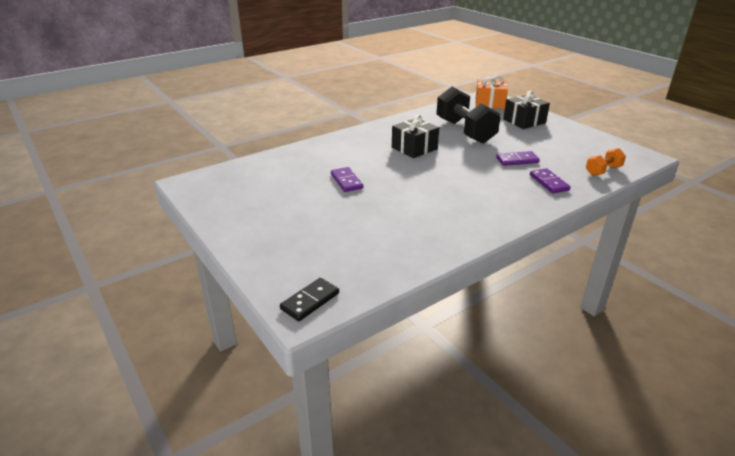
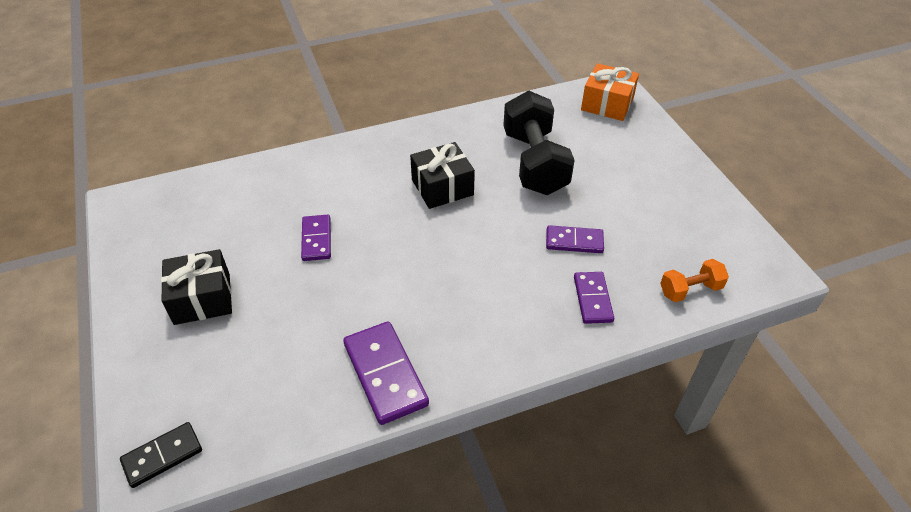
camera: 15 degrees right, 15 degrees up
(442, 235) = (385, 374): none -> purple domino
(524, 121) = (636, 155): black gift -> black gift (202, 299)

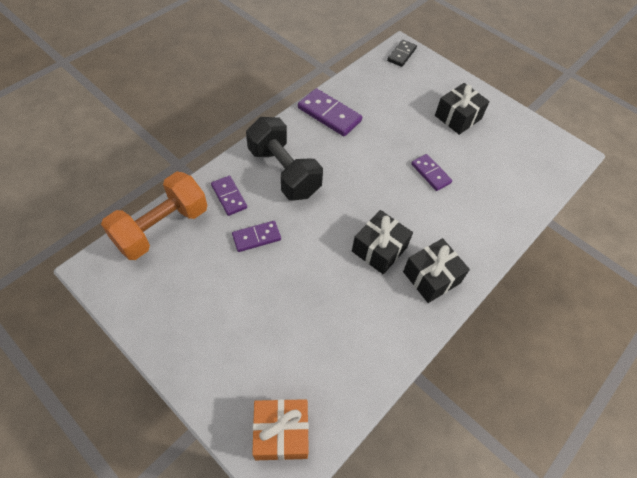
camera: 150 degrees right, 10 degrees up
(408, 150) = (431, 277): none -> black gift
(534, 162) = (320, 308): black dumbbell -> black dumbbell (284, 172)
(690, 290) = (162, 228): orange dumbbell -> orange dumbbell, size x2.05

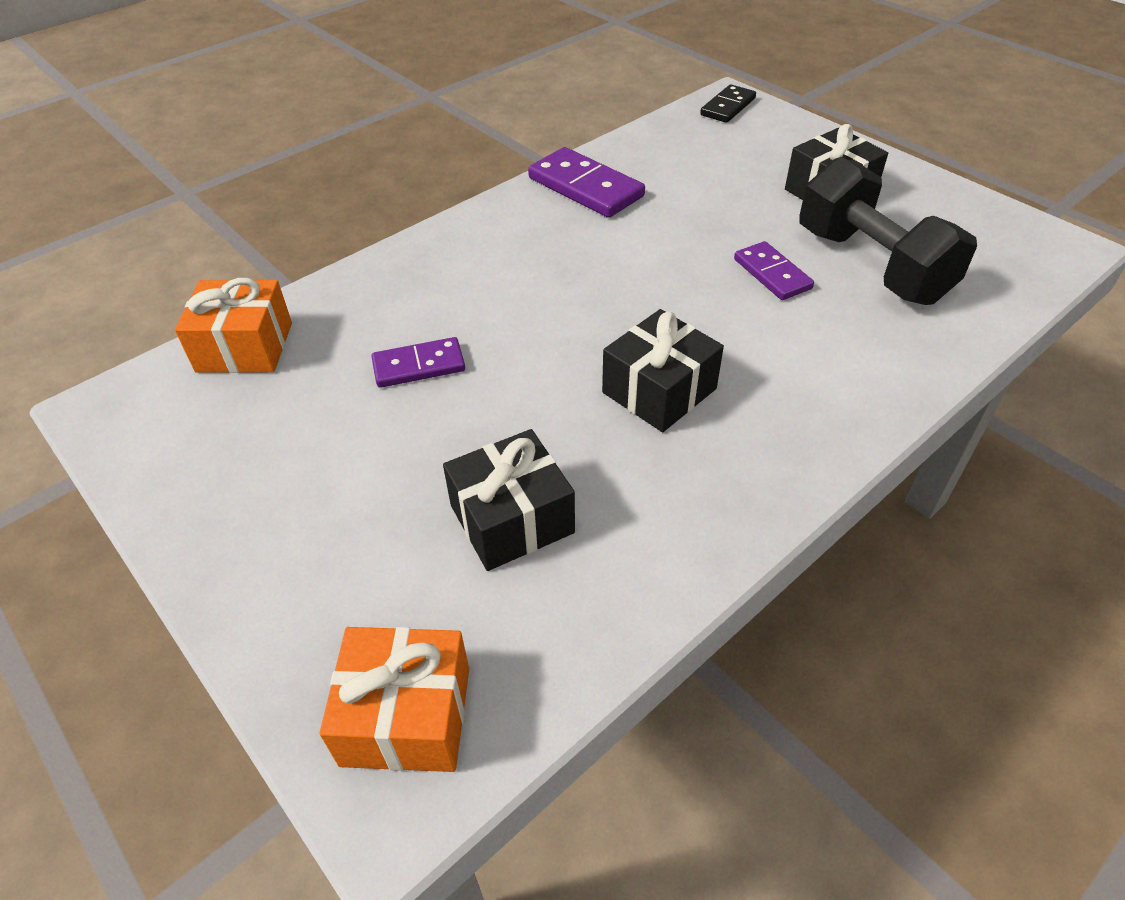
camera: 10 degrees right, 10 degrees down
(162, 228) = (245, 347): orange dumbbell -> orange gift
(229, 197) = (379, 303): purple domino -> none
(284, 172) = (488, 268): black dumbbell -> black dumbbell (871, 265)
(431, 277) = (764, 441): black gift -> black gift (512, 519)

